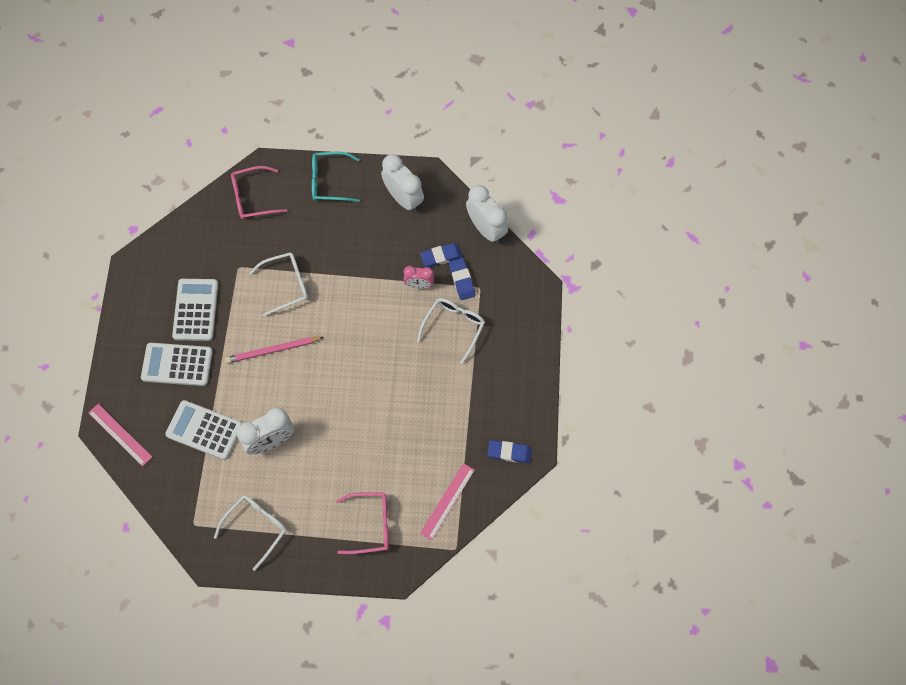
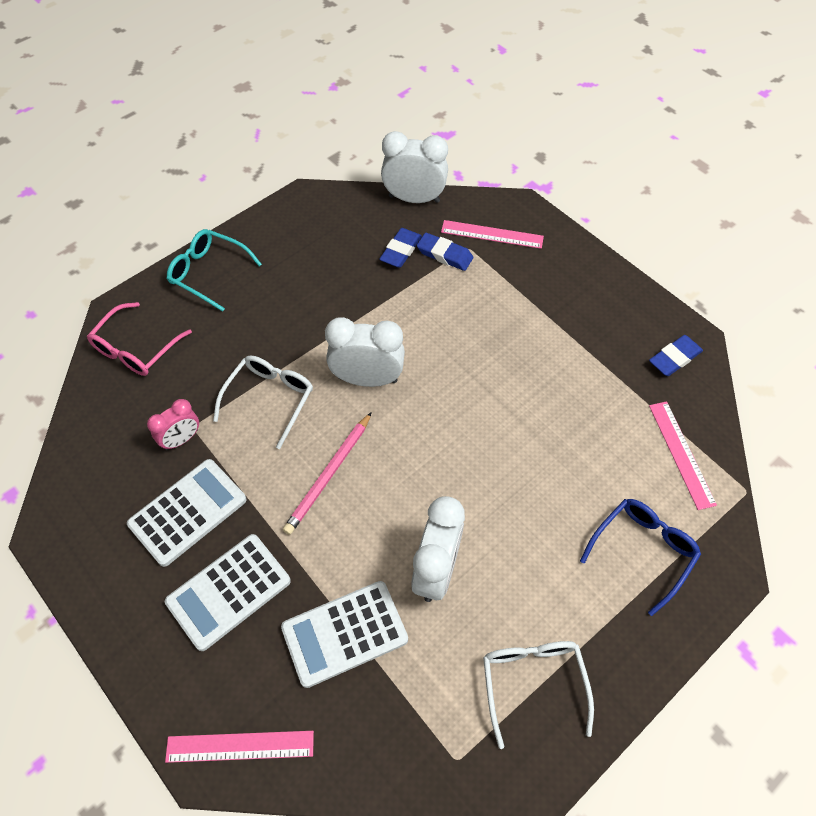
camera: 45 degrees left, 10 degrees down
(195, 310) = (188, 512): white calculator -> white calculator turned 90 degrees clockwise
(329, 181) = (208, 273): turquoise glasses -> turquoise glasses turned 75 degrees clockwise
(370, 524) = (643, 551): pink glasses -> blue glasses
(403, 198) = (304, 232): white clock -> white clock (367, 379)
(419, 285) = (409, 290): pink clock -> pink clock (181, 439)
(454, 327) = (487, 298): white glasses -> none
(502, 291) = (492, 234): none -> pink ruler

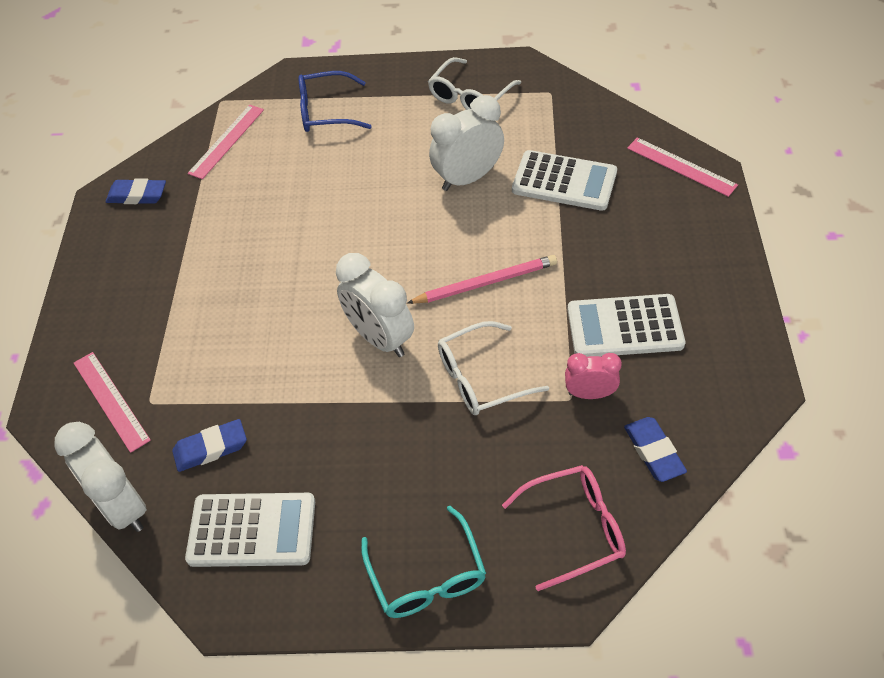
camera: 135 degrees left, 5 degrees down
(228, 591) = (629, 252): white calculator -> white calculator (252, 530)
(444, 255) = (178, 411): blue eraser -> blue eraser (653, 452)

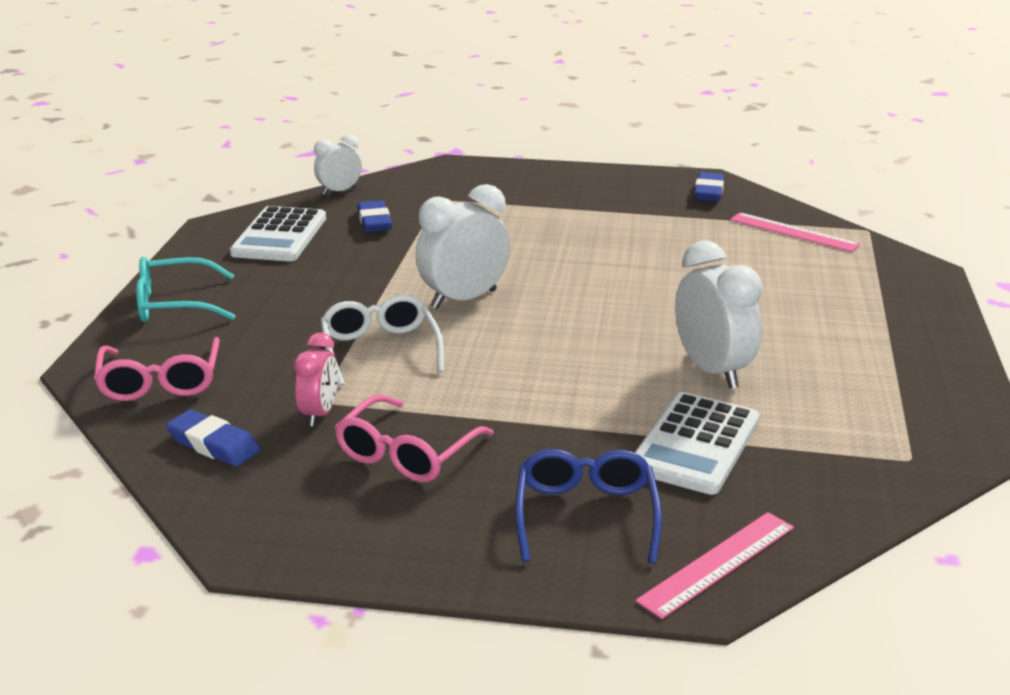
camera: 95 degrees right, 25 degrees down
(111, 400) = (449, 186): pink ruler -> none
(122, 506) = (339, 191): white clock -> white clock, size x0.59
(326, 112) = (850, 287): blue glasses -> blue glasses (586, 515)
(470, 96) = (892, 388): white glasses -> none
(485, 283) = (520, 366): pink pencil -> none
(624, 327) = (406, 454): white calculator -> pink glasses
(653, 452) = (213, 444): blue eraser -> blue eraser turned 45 degrees clockwise

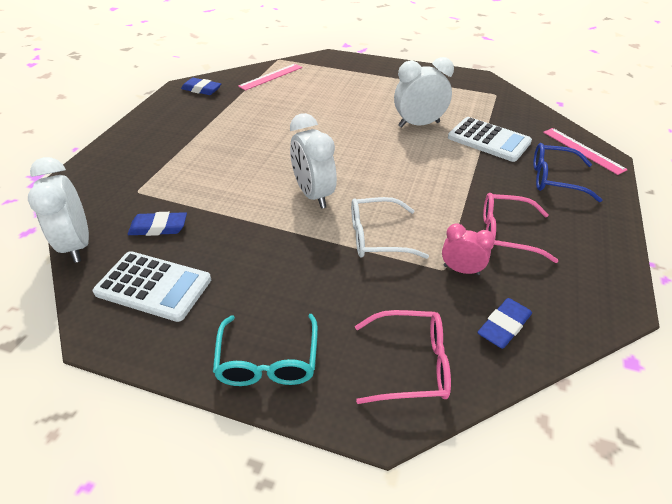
camera: 80 degrees left, 15 degrees up
(339, 191) = (77, 245): white clock -> white clock, size x1.68
(406, 454) = (506, 234): pink glasses -> pink glasses turned 150 degrees clockwise

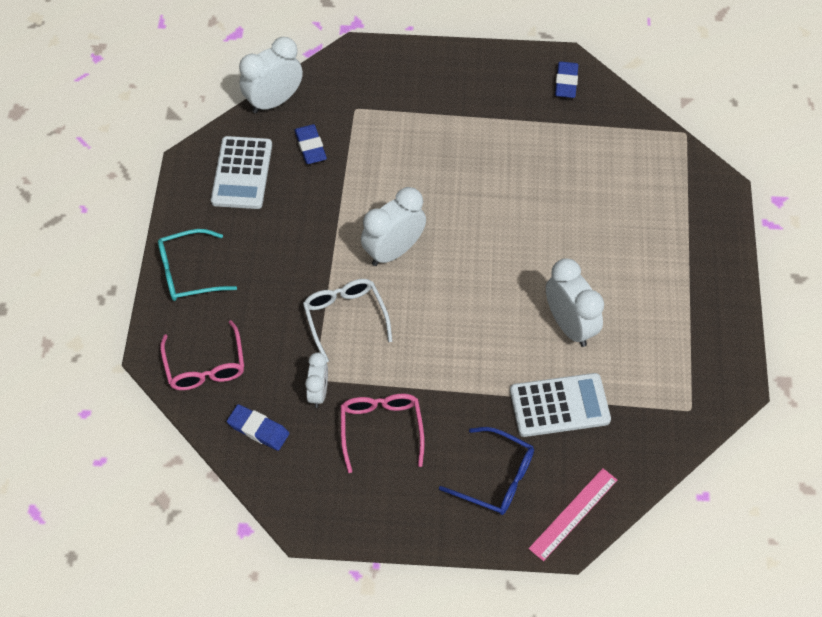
camera: 75 degrees right, 15 degrees up
(271, 76) = (630, 140): pink ruler -> none
(461, 270) = (318, 392): pink clock -> white clock
(488, 140) = (559, 405): white calculator -> white calculator turned 120 degrees counterclockwise
(554, 179) = (496, 478): blue glasses -> blue glasses turned 120 degrees clockwise

